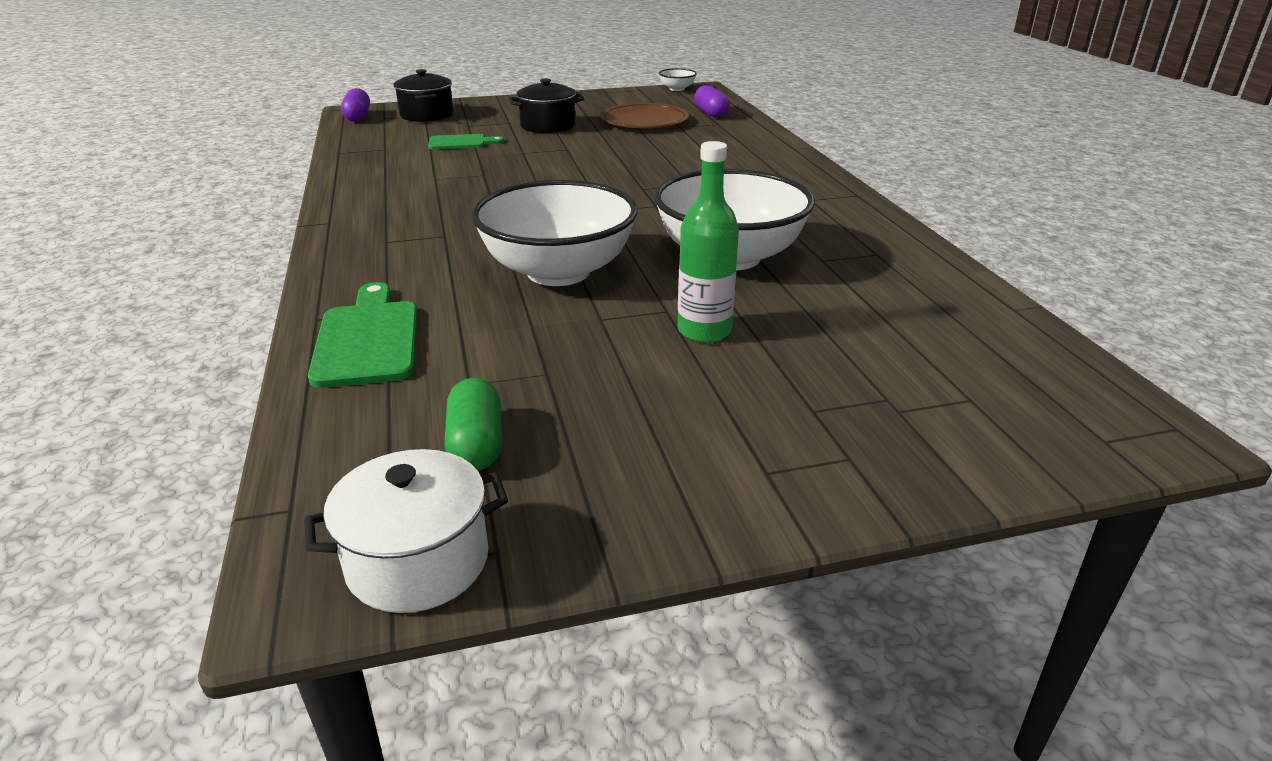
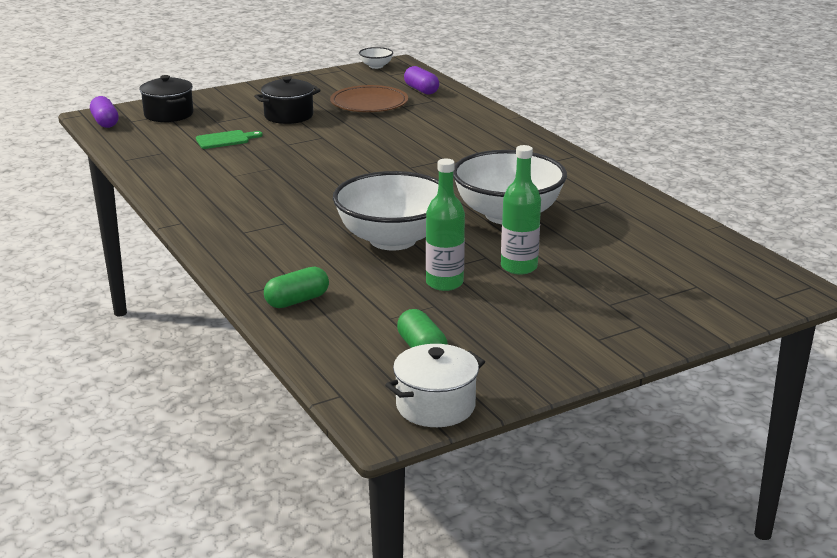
camera: 15 degrees left, 5 degrees down
(368, 339) = (297, 300): green cutting board -> green capsule
(584, 340) = (444, 283): none -> green bottle

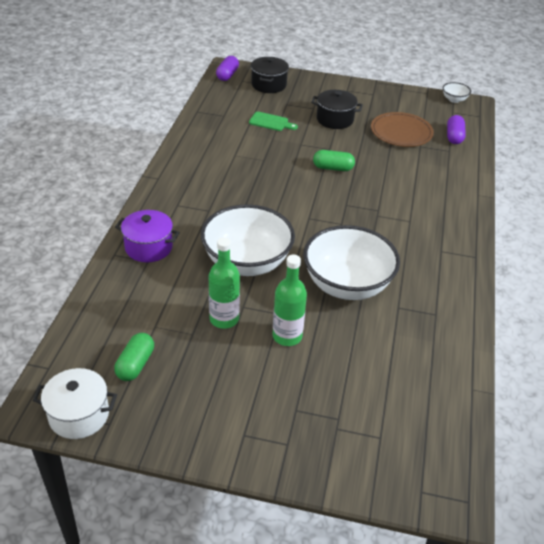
camera: 40 degrees right, 15 degrees up
(274, 272) = (148, 247): none -> purple pot
(297, 300) = (129, 278): green capsule -> green capsule (333, 168)

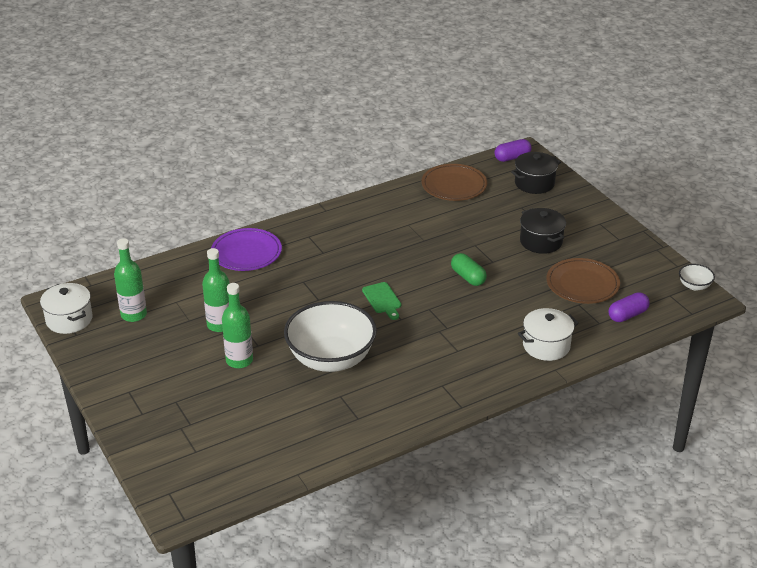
camera: 50 degrees right, 5 degrees down
(135, 364) = (134, 315): green capsule -> green bottle
(148, 247) = (246, 253): purple pot -> purple plate
(220, 112) = (454, 185): none -> brown plate
(247, 262) = (290, 301): white bowl -> none
(271, 122) = (481, 215): green cutting board -> green cutting board (382, 300)
(449, 183) = (546, 346): none -> white pot

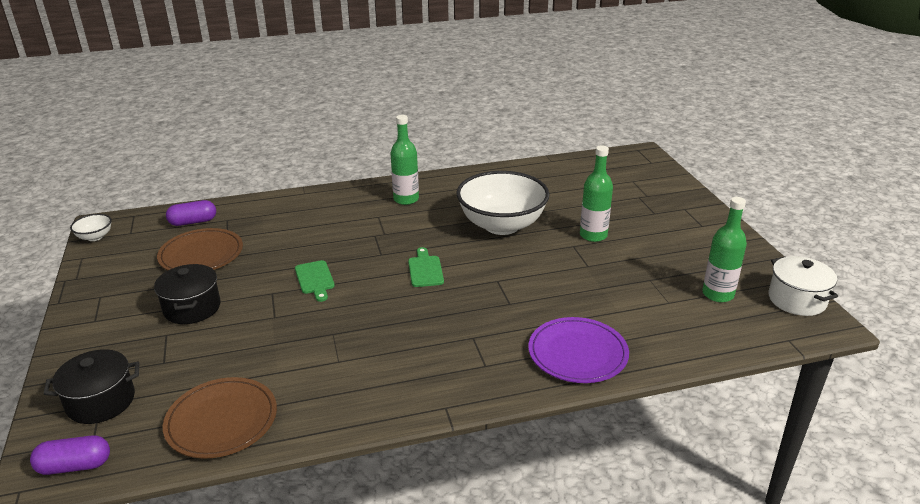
camera: 165 degrees left, 5 degrees down
(220, 325) = (613, 270): green bottle -> green bottle (406, 199)
(468, 277) = (315, 279): green capsule -> green cutting board
(546, 346) = (294, 209): white pot -> none

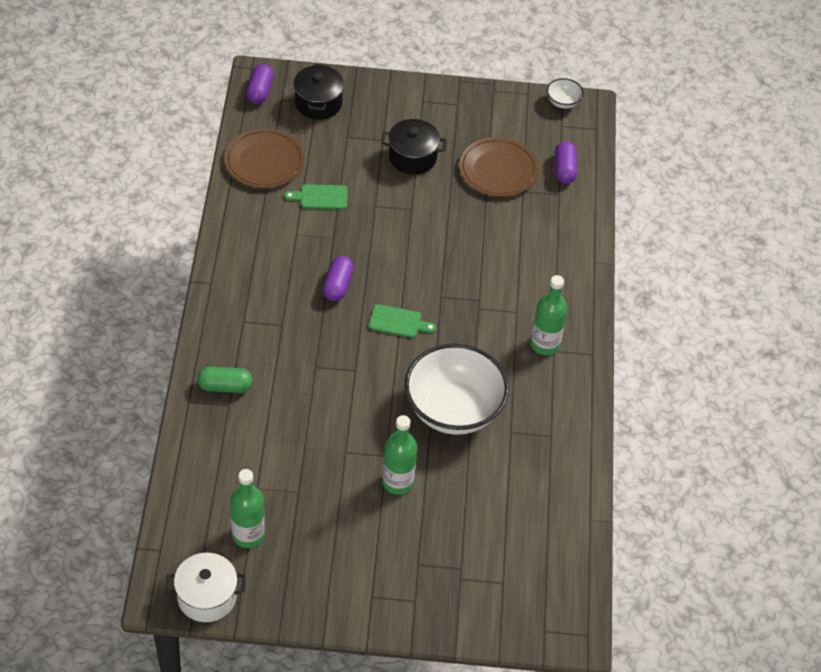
camera: 105 degrees right, 20 degrees up
(315, 279) = (419, 241): green cutting board -> green cutting board (320, 197)
(399, 314) = (338, 285): none -> purple capsule
(577, 353) = (225, 387): purple plate -> green capsule

